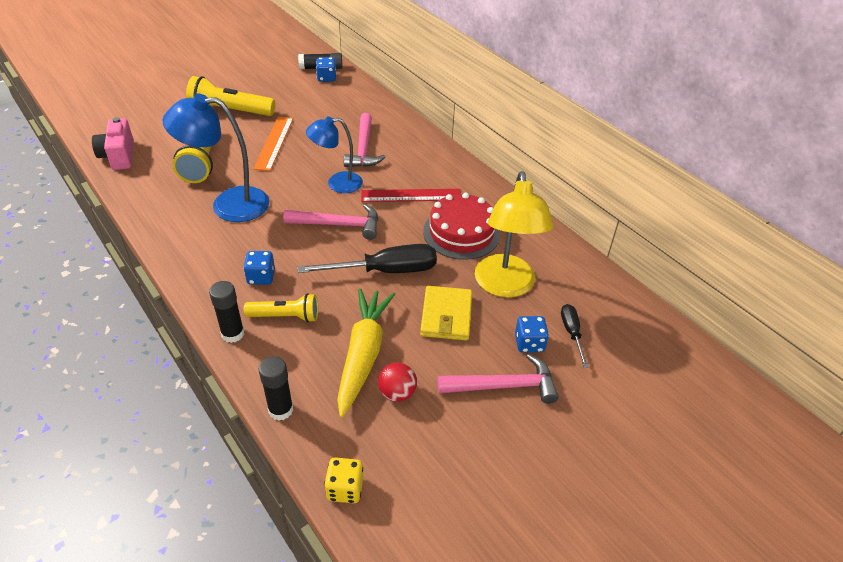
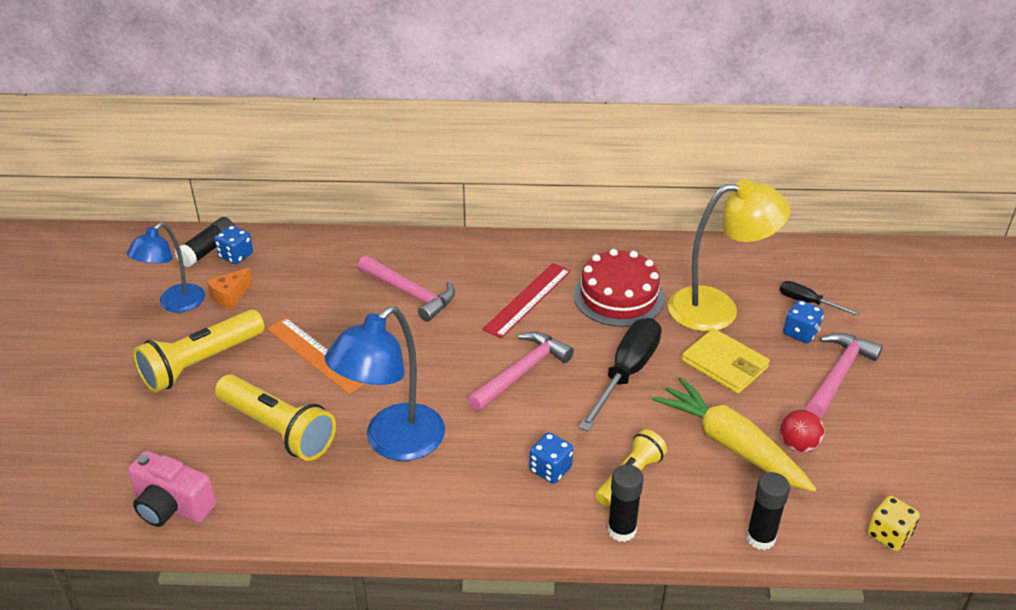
camera: 50 degrees left, 5 degrees down
(292, 93) = (230, 296): none -> orange cheese
(337, 183) = (450, 341): blue lamp -> blue lamp (175, 304)
(505, 286) = (717, 308): yellow lamp -> yellow lamp turned 45 degrees counterclockwise

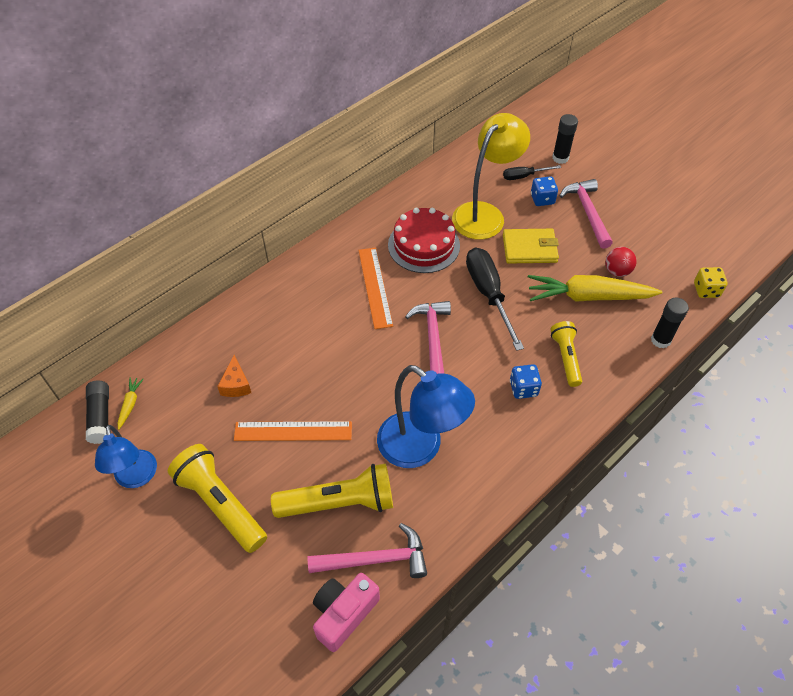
camera: 45 degrees left, 15 degrees up
(172, 506) = (344, 613): pink camera -> pink camera turned 150 degrees clockwise
(200, 363) = (221, 504): yellow flashlight -> yellow flashlight turned 135 degrees clockwise
(230, 296) = (170, 438): orange cheese -> orange cheese (236, 384)
(236, 256) = (130, 404): blue dice -> yellow carrot
(393, 443) = (420, 448): blue lamp -> blue lamp turned 45 degrees counterclockwise
(410, 293) = (296, 338): pink hammer -> pink hammer (375, 559)
(528, 299) = (375, 287): red ruler -> orange ruler
(621, 530) = (598, 393): black glue stick -> black glue stick (560, 158)

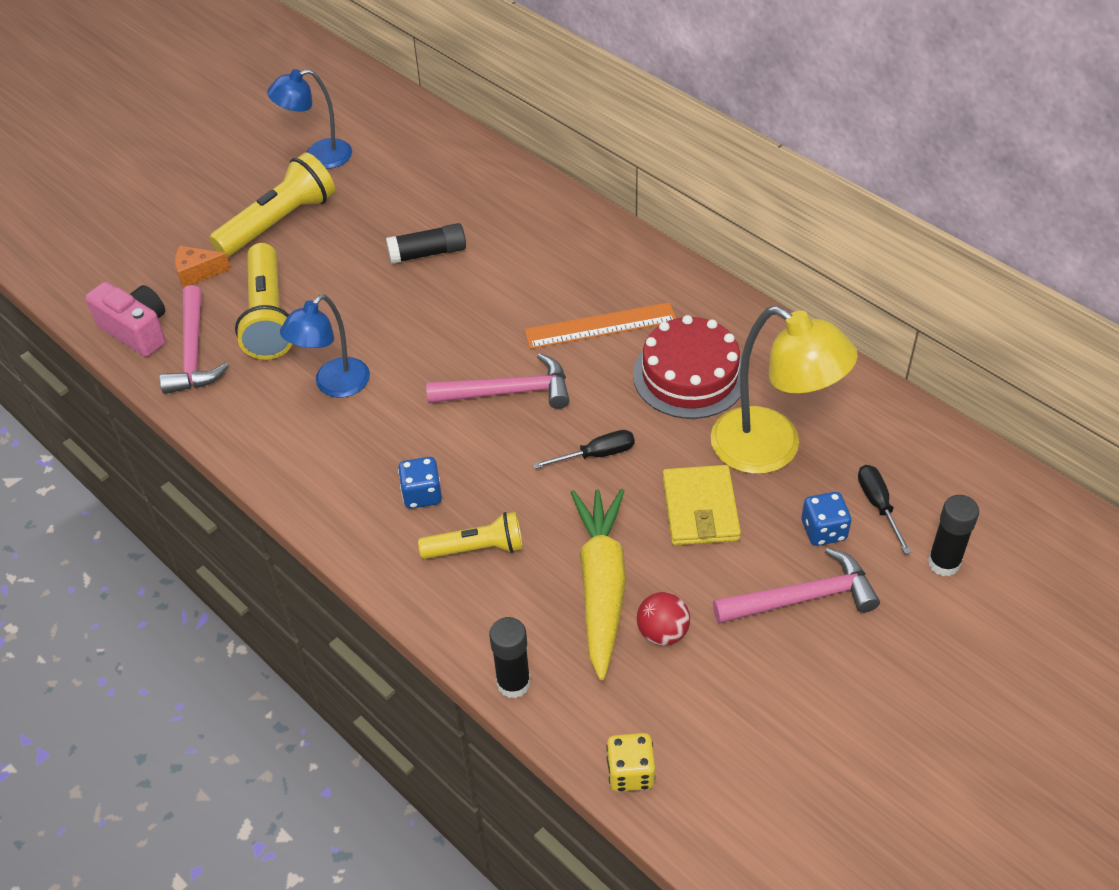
camera: 90 degrees right, 5 degrees down
(100, 416) = (396, 118): black glue stick -> black glue stick (428, 253)
(130, 404) = (411, 136): yellow carrot -> none
(236, 384) = (436, 213): orange cheese -> orange cheese (198, 273)
(293, 431) = (367, 268): orange ruler -> none
(420, 448) = (334, 385): blue lamp -> blue lamp, size x0.65
(488, 294) = (596, 455): black screwdriver -> black screwdriver, size x0.53

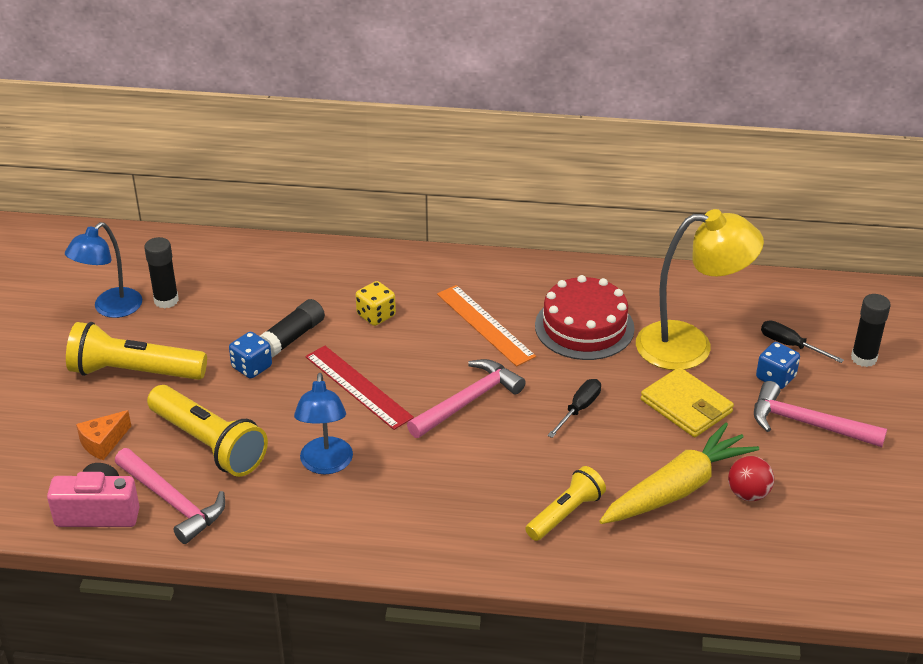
camera: 40 degrees left, 10 degrees down
(279, 222) = (134, 372): yellow flashlight -> yellow flashlight turned 90 degrees counterclockwise
(422, 494) = (484, 501): blue dice -> blue dice (252, 367)
(432, 328) = (358, 387): none -> red ruler
(513, 683) = (689, 582): black glue stick -> black glue stick (166, 300)
(600, 326) = (485, 325): orange ruler -> orange ruler turned 75 degrees counterclockwise
(601, 586) = (677, 489): yellow carrot -> yellow carrot turned 90 degrees clockwise
(630, 772) = (823, 588): yellow dice -> yellow dice (376, 315)
(802, 597) = (807, 424): pink hammer -> pink hammer turned 105 degrees counterclockwise

